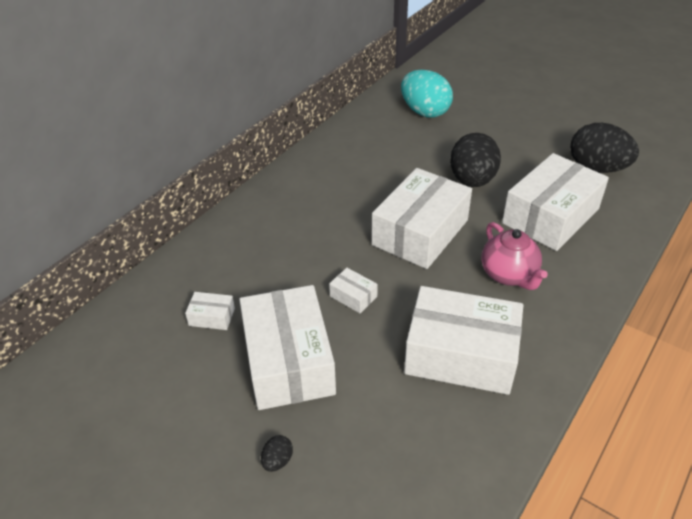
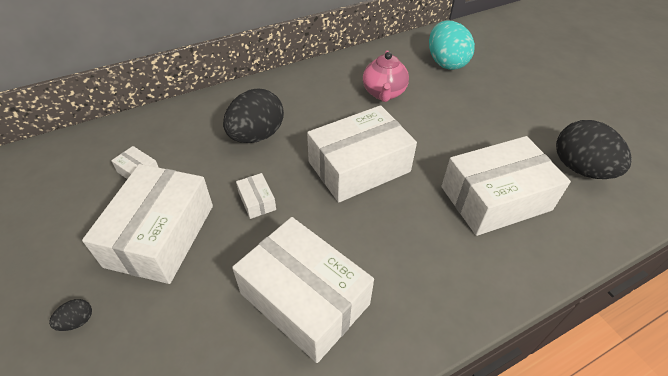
camera: 25 degrees right, 5 degrees up
(472, 180) = (443, 137): black egg -> black egg (256, 135)
(509, 275) = (410, 240): pink teapot -> pink teapot (384, 93)

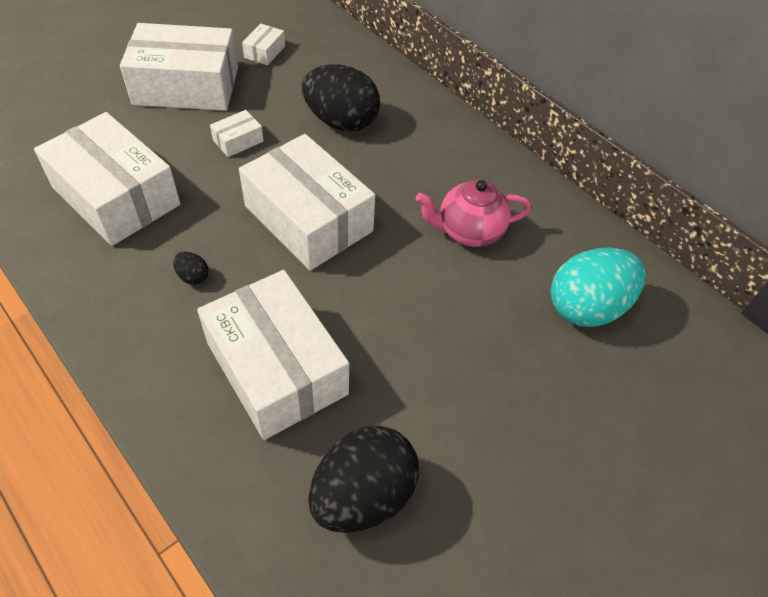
camera: 75 degrees right, 5 degrees up
(77, 321) = (96, 65): black egg -> black egg (193, 276)
(304, 298) = (116, 196): white box -> white box turned 75 degrees counterclockwise

